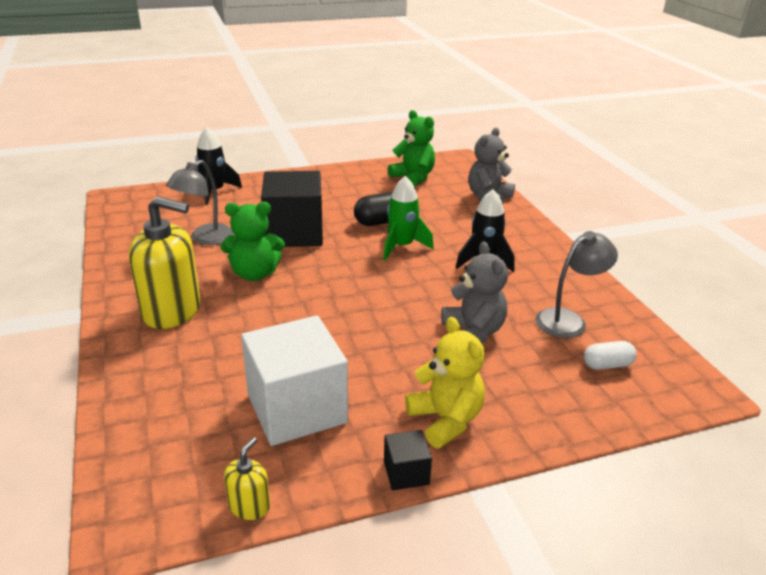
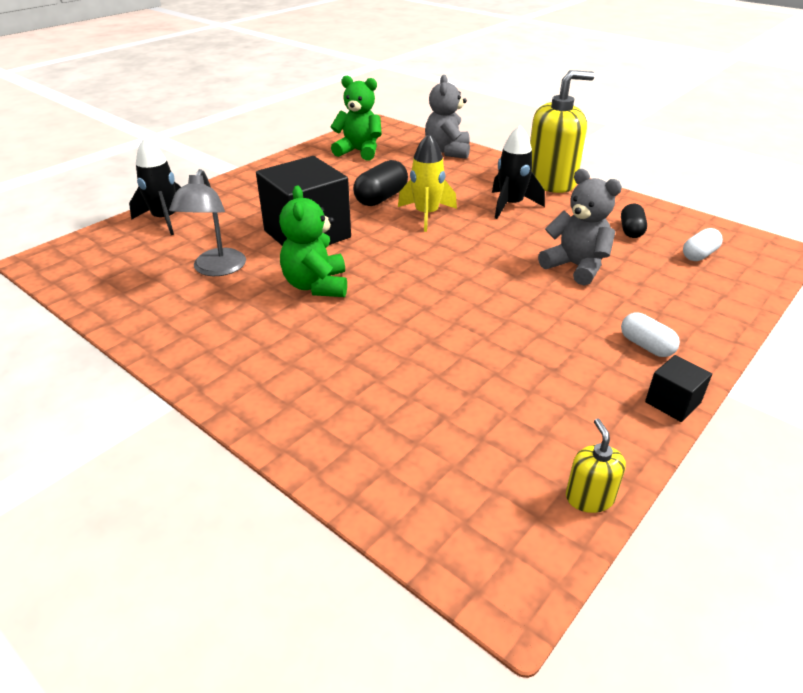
camera: 30 degrees left, 5 degrees up
(172, 311) = (273, 353): yellow soap dispenser -> yellow soap dispenser (551, 182)
(254, 274) = (316, 285): green teddy bear -> green teddy bear turned 120 degrees clockwise
(296, 408) = (517, 391): white cube -> none
(402, 246) = (426, 215): green rocket -> yellow rocket
(445, 420) = (646, 346): yellow teddy bear -> white capsule
(568, 320) = (631, 230): grey lamp -> black capsule

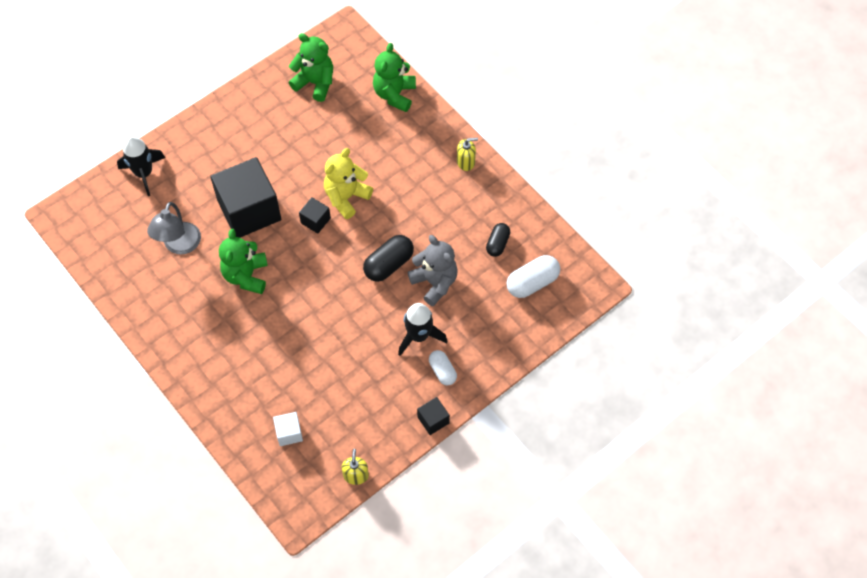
camera: 10 degrees right, 25 degrees up
(381, 198) = (317, 166): black capsule -> black capsule (389, 264)
(395, 234) = (315, 220): none -> black cube
(426, 215) = (346, 197): yellow rocket -> yellow teddy bear
(440, 451) = (289, 433): none -> white cube
(447, 151) = (394, 94): grey teddy bear -> green teddy bear
(511, 205) = (418, 193): black rocket -> black rocket (419, 336)
(551, 182) = (466, 162): yellow soap dispenser -> yellow soap dispenser, size x0.45
(699, 255) = (532, 283): white capsule -> white capsule, size x1.56

